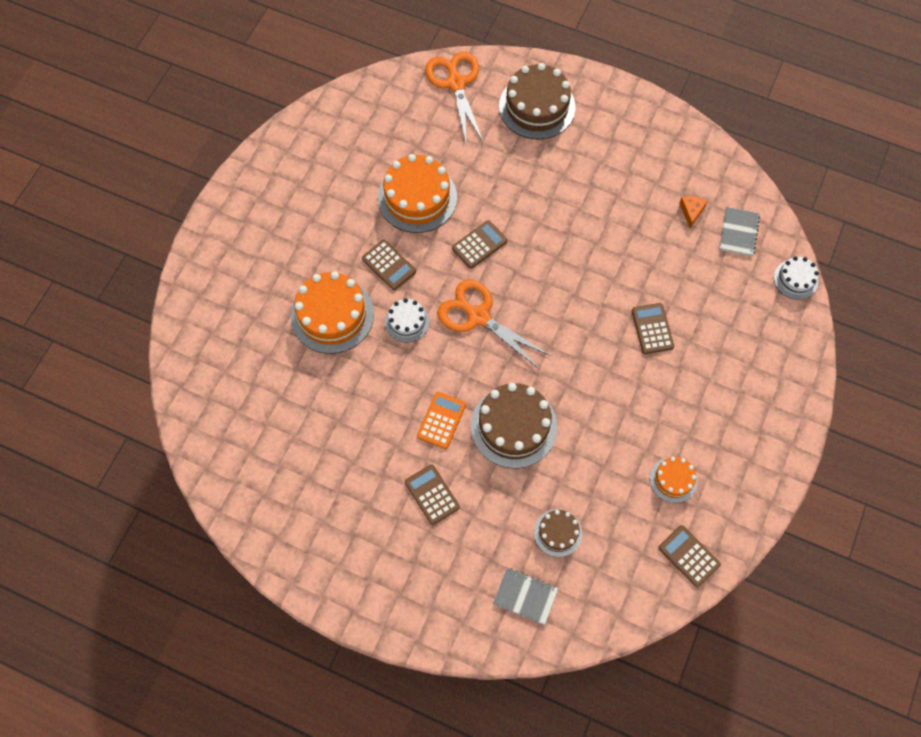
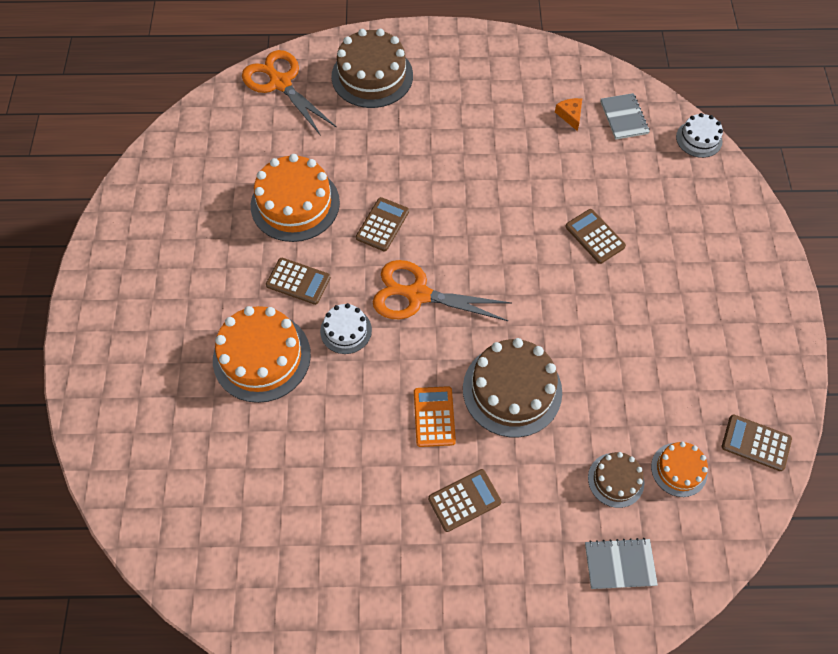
camera: 25 degrees left, 5 degrees down
(432, 494) = (464, 500): brown calculator -> brown calculator turned 120 degrees clockwise
(673, 479) = (697, 373): orange cake -> orange cake (679, 469)

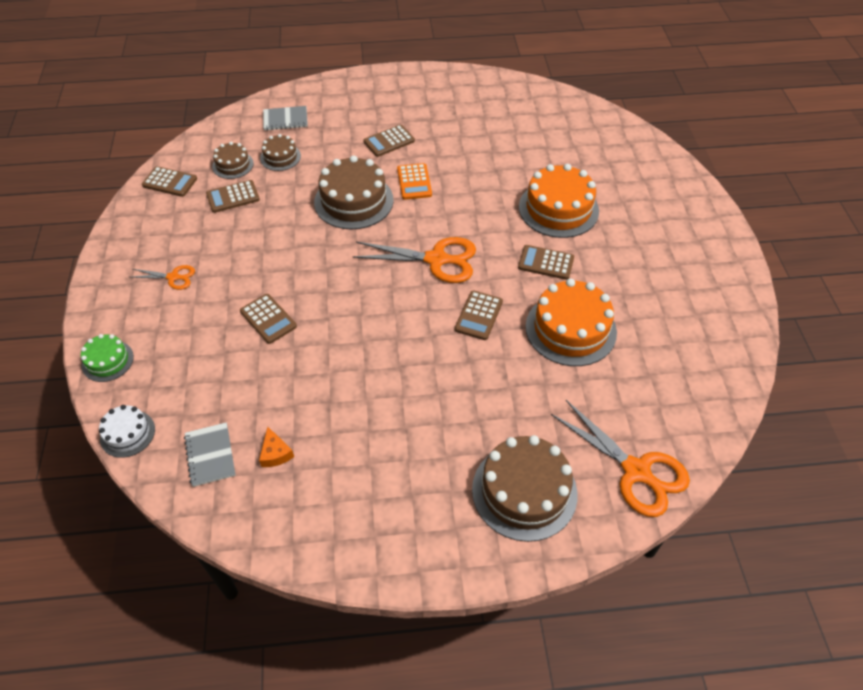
camera: 175 degrees right, 10 degrees down
(346, 330) = (494, 230): white cake -> none
(666, 409) = (233, 197): none -> brown calculator
(679, 469) = (233, 165): orange cake -> brown cake
(706, 294) = (173, 277): none -> orange scissors
(741, 204) = (107, 361): none -> green cake

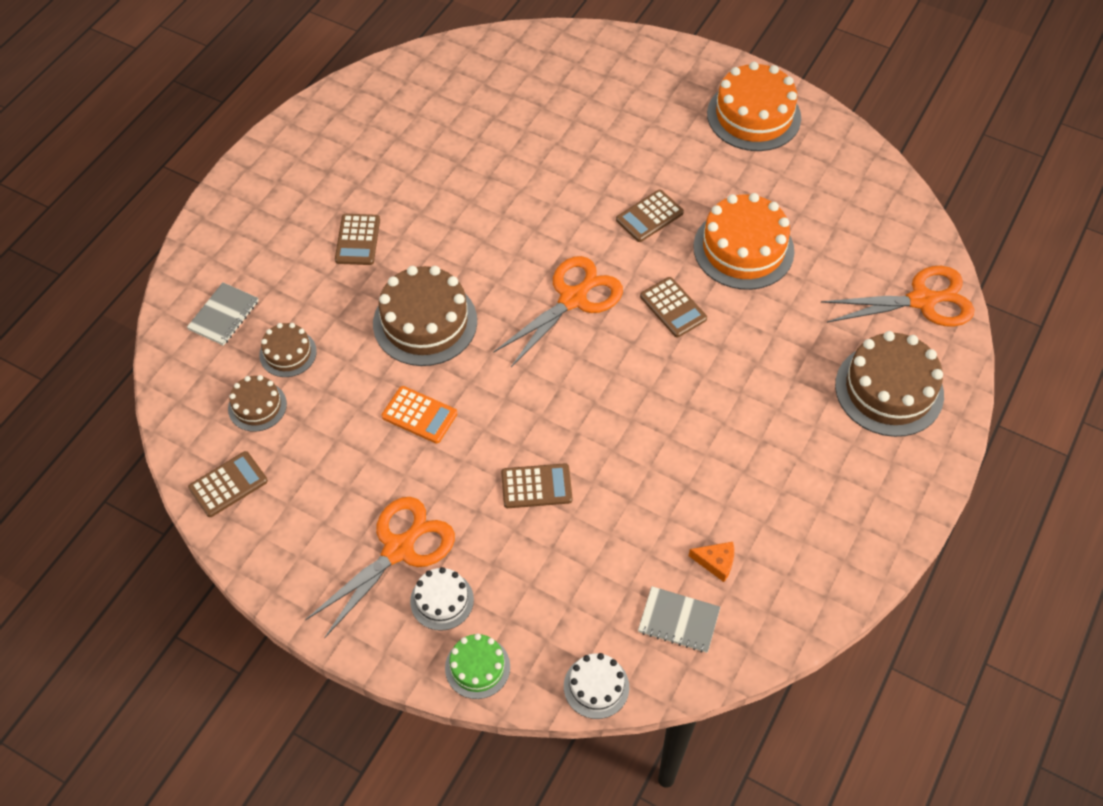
camera: 55 degrees left, 5 degrees up
(148, 317) = (442, 600): none -> white cake
(173, 277) = (398, 549): orange scissors -> orange scissors, size x1.93
(233, 197) = (315, 432): brown calculator -> none
(414, 182) = (444, 254): orange calculator -> orange calculator (419, 415)
(558, 209) = (588, 162): orange cake -> orange cake (753, 116)

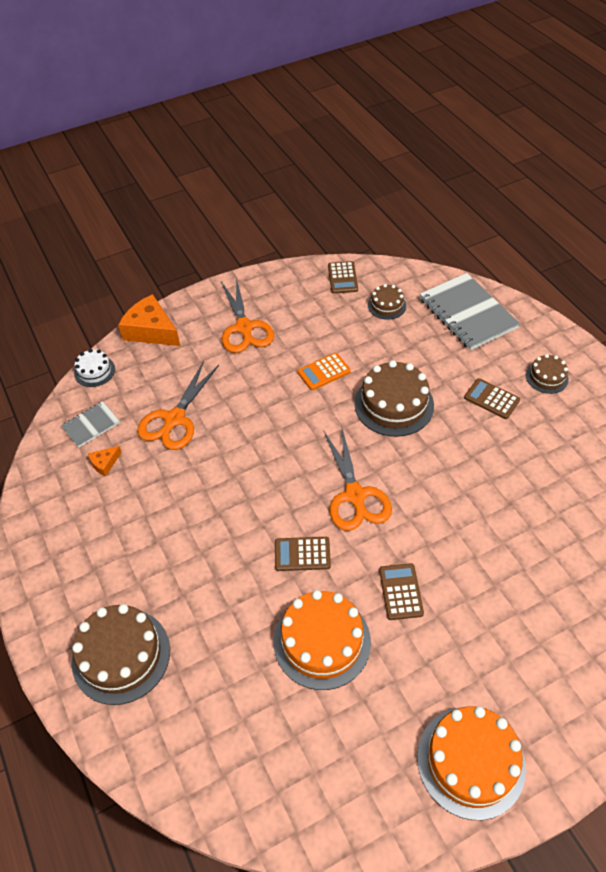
camera: 125 degrees right, 5 degrees down
(223, 315) = (467, 313): grey notebook -> grey notebook, size x1.96
(288, 353) = (416, 331): brown cake -> brown cake (546, 377)
(442, 600) = (199, 332): white cake -> none
(477, 667) = (151, 330): green cake -> orange cheese
(536, 486) = (229, 403): brown calculator -> none
(922, 300) = (171, 750): orange scissors -> orange scissors (174, 419)

